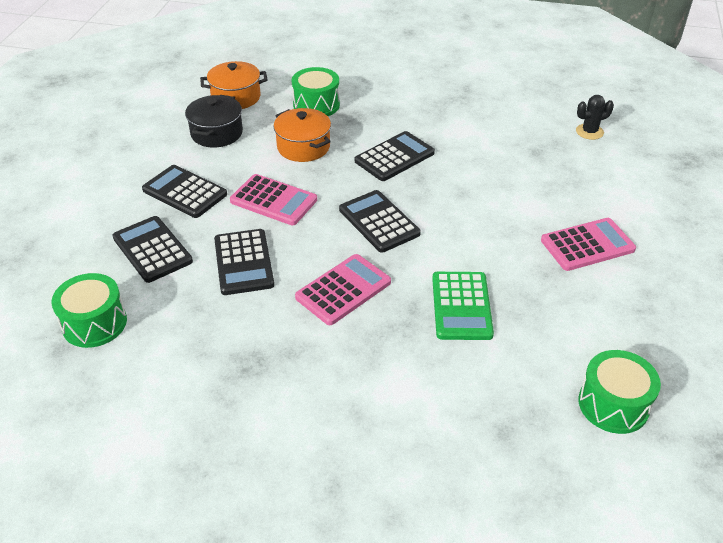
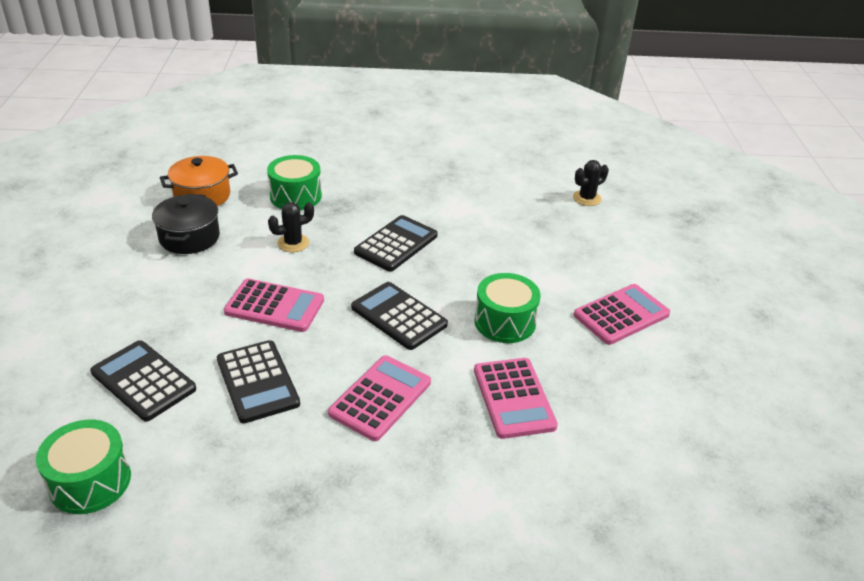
camera: 15 degrees left, 5 degrees down
(184, 192) = (167, 308): black calculator -> none
(303, 147) = (293, 243): orange pot -> black cactus
(461, 306) = (513, 398): green calculator -> pink calculator
(613, 404) = (701, 482): green drum -> green drum (505, 322)

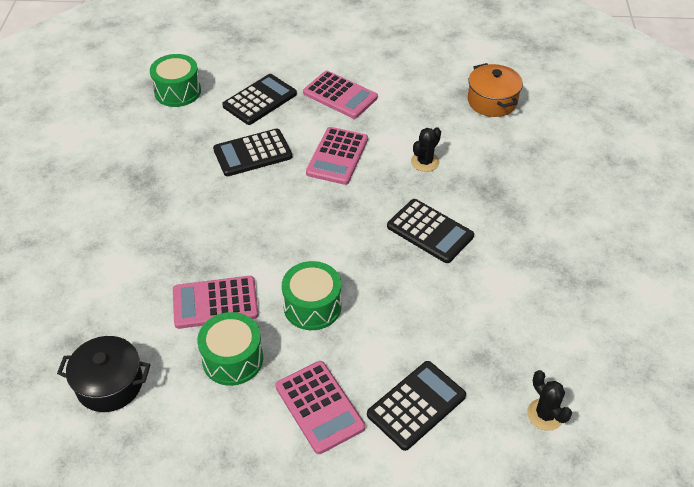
camera: 95 degrees right, 10 degrees up
(189, 237) = (427, 101): black pot -> black pot (110, 384)
(293, 243) = (425, 162): black cactus -> black cactus turned 60 degrees clockwise
(295, 196) = (502, 159): green drum -> green drum (232, 359)
(380, 398) = (227, 219): pink calculator -> pink calculator (340, 95)
(399, 316) = (322, 231): black calculator -> black calculator (416, 405)

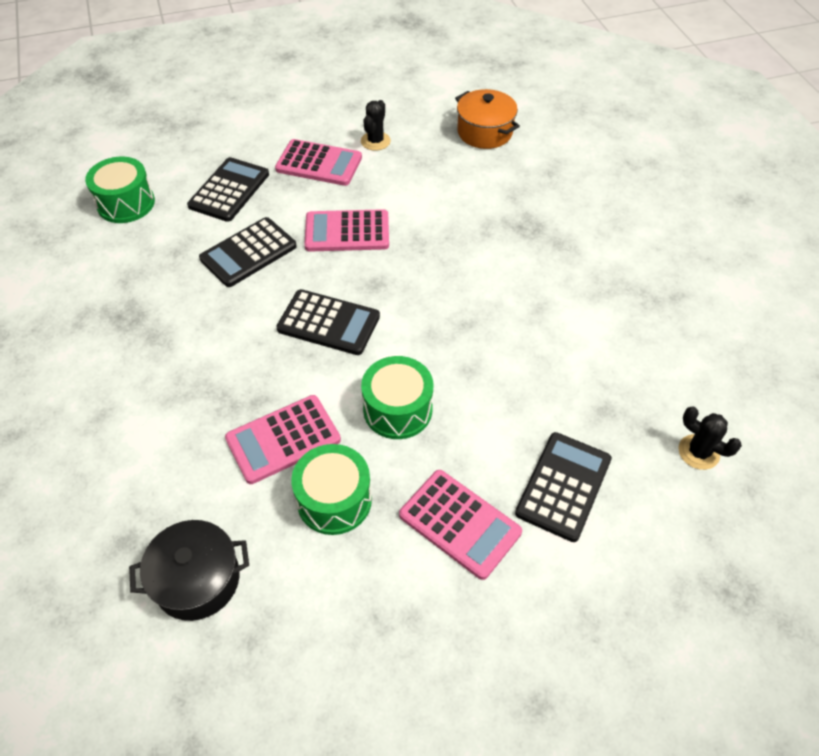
camera: 20 degrees left, 5 degrees up
(337, 156) = (347, 232): pink calculator -> pink calculator turned 90 degrees clockwise
(425, 162) = (445, 214): black cactus -> black cactus (375, 141)
(430, 231) = (486, 288): black calculator -> black calculator (328, 323)

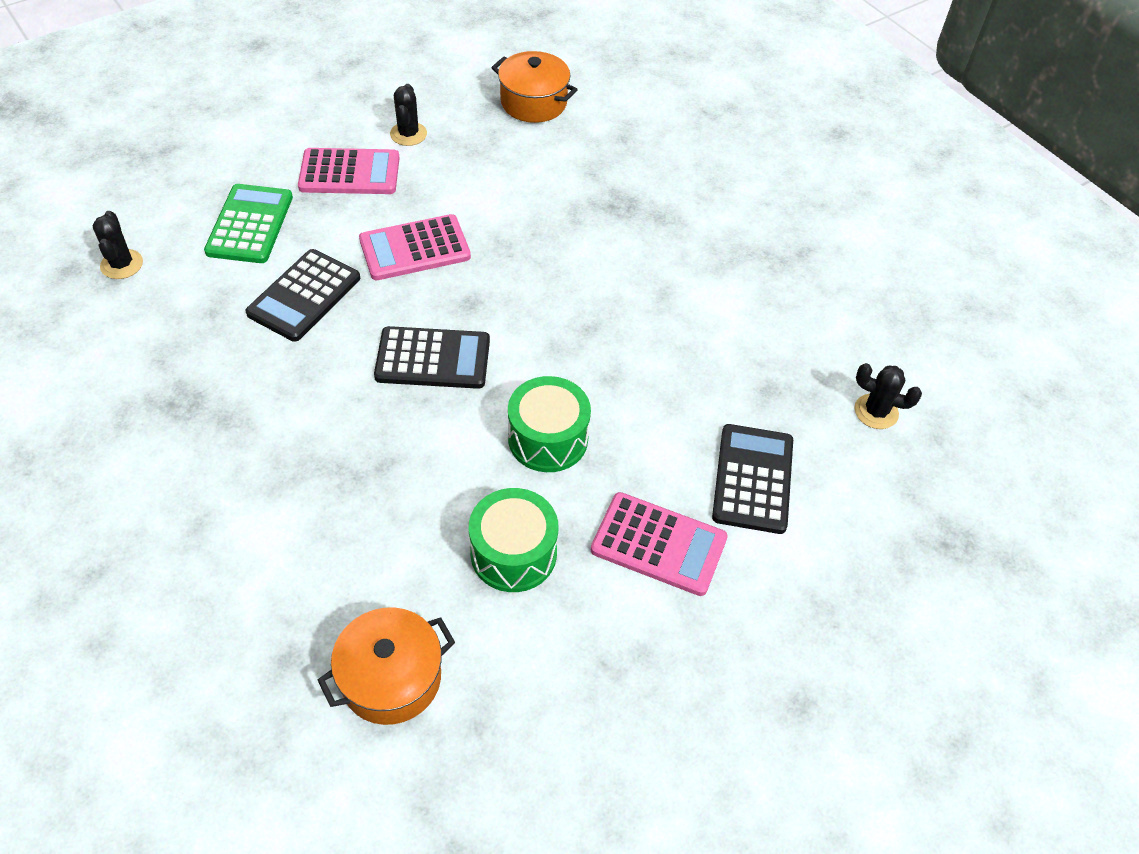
camera: 20 degrees left, 0 degrees up
(126, 203) = (122, 264): green drum -> black cactus
(197, 580) = (391, 678): black pot -> orange pot
(229, 190) = (250, 224): black calculator -> green calculator
(283, 439) = (430, 501): pink calculator -> none

